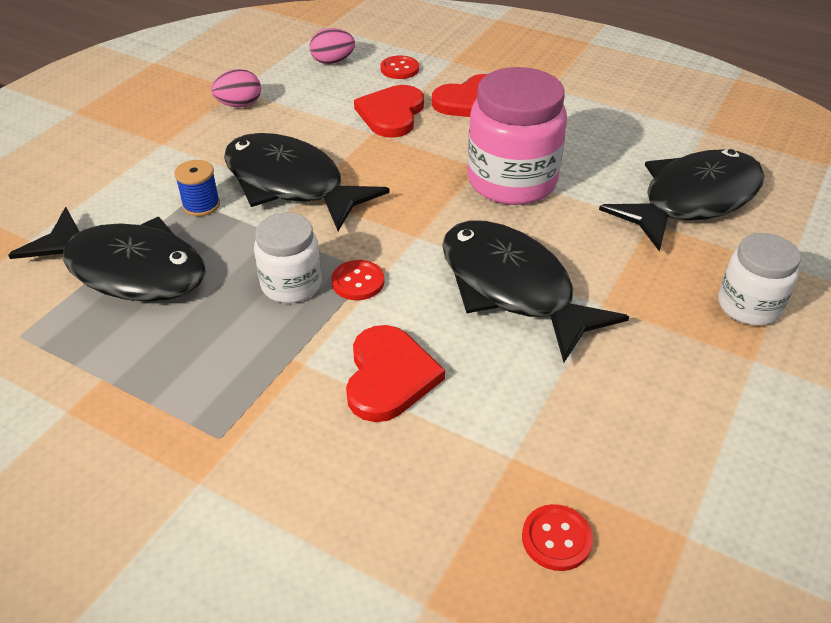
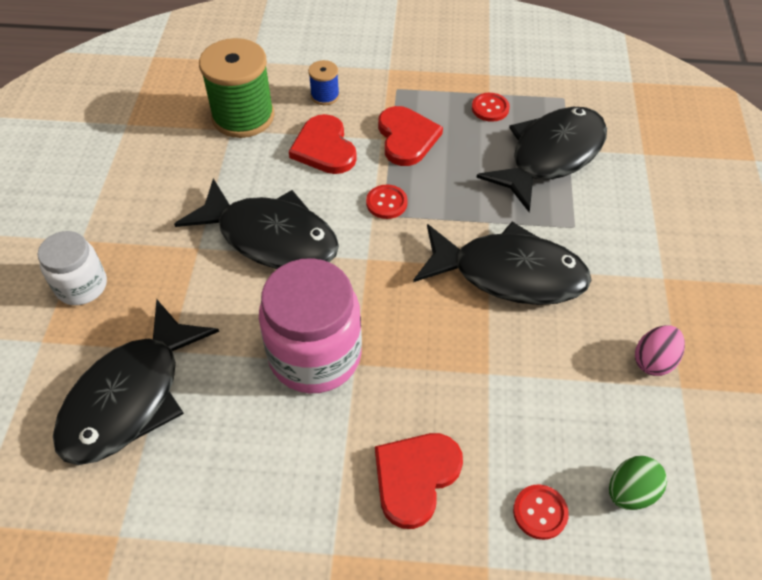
camera: 155 degrees right, 10 degrees up
(127, 269) = (551, 156): black fish -> black fish turned 135 degrees clockwise
(201, 205) = (559, 225): blue spool -> blue spool (325, 96)
(291, 284) = (431, 184): white jar -> none
(333, 61) = (630, 492): pink egg -> green egg
(391, 114) = (490, 413): red heart -> red heart (406, 138)
(484, 475) = (243, 117): none -> green spool
(556, 539) = (195, 102): red button -> red button (490, 108)

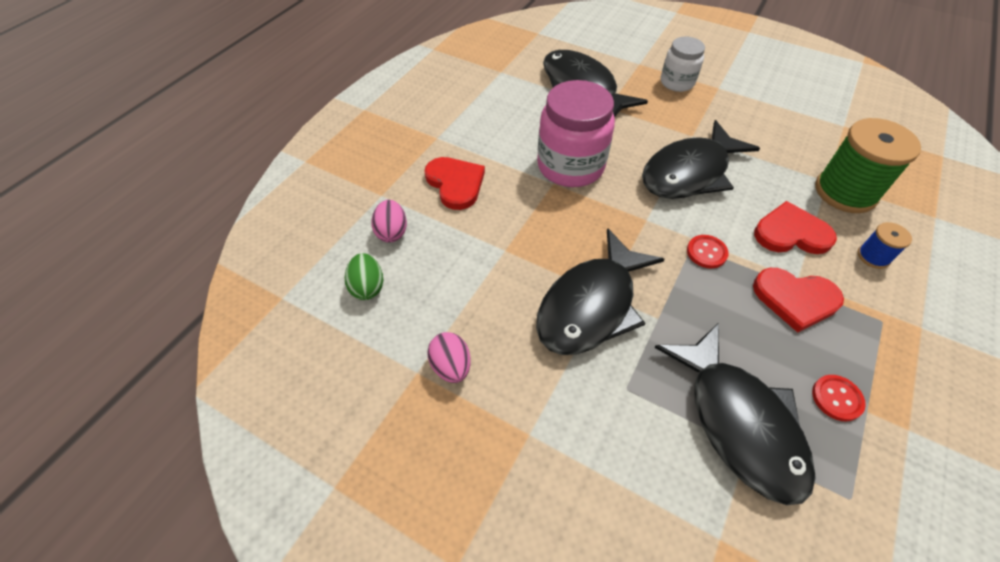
camera: 115 degrees right, 0 degrees up
(540, 512) = (392, 232): red button -> pink egg

